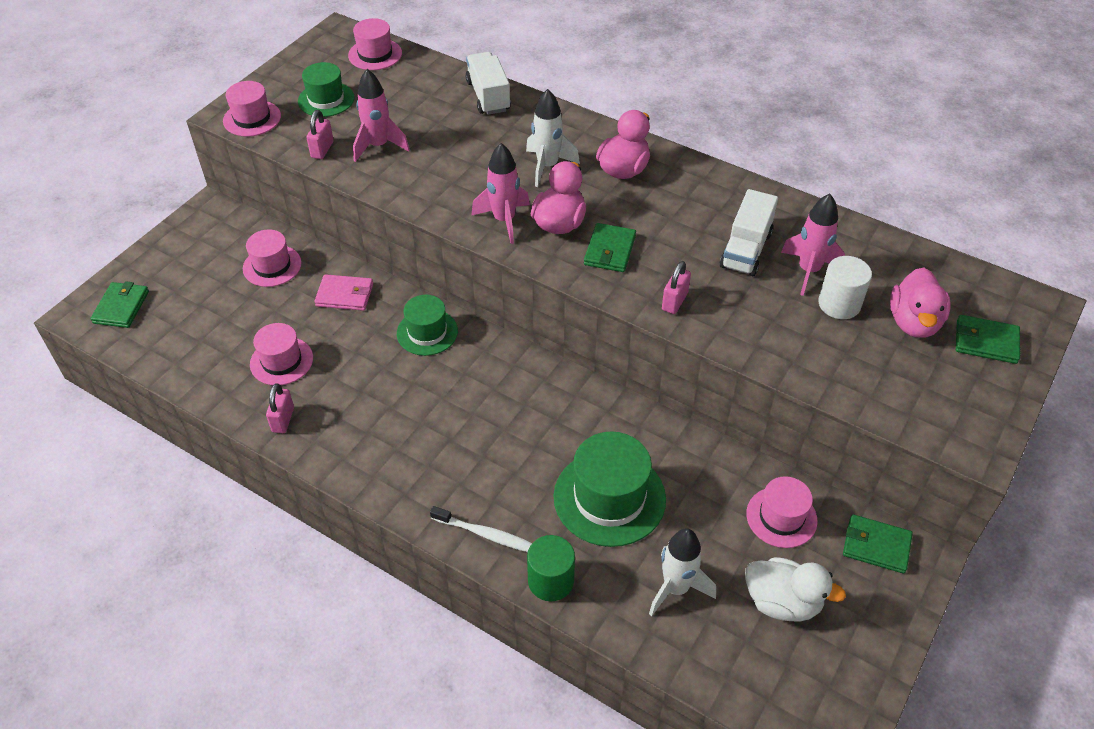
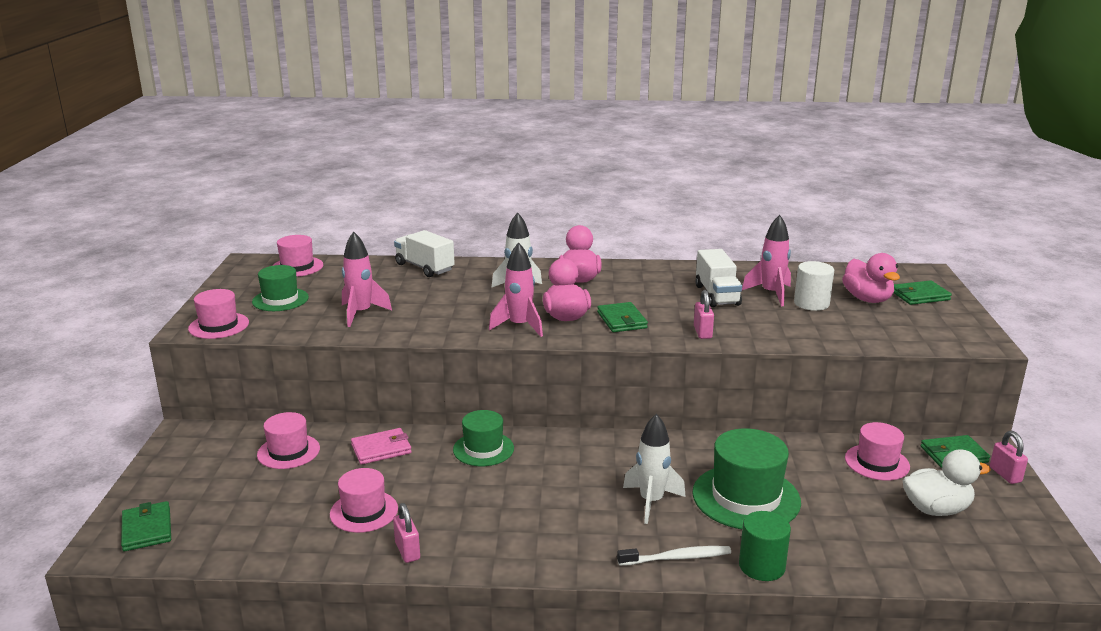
camera: 30 degrees left, 25 degrees down
(322, 150) = (310, 327): pink padlock -> pink padlock (1005, 475)
(676, 588) = (857, 532): white rocket -> white rocket (651, 502)

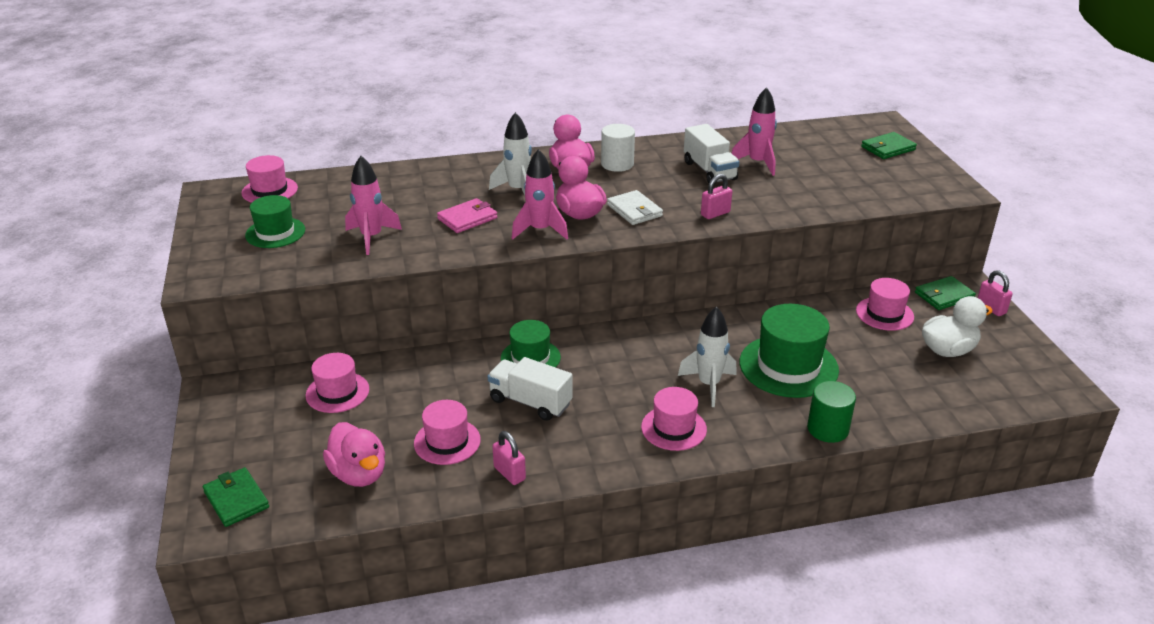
camera: 15 degrees left, 10 degrees up
(219, 326) = (227, 273): pink hat -> pink hat (673, 428)
(381, 449) = (430, 374): pink wallet -> pink wallet (467, 218)
(424, 267) = (407, 175): white truck -> white truck (530, 402)
(622, 320) = (634, 210): green wallet -> white wallet
(677, 558) = (754, 435): white toothbrush -> none
(702, 332) = (715, 214): pink padlock -> pink padlock turned 75 degrees clockwise
(811, 303) = (798, 169): white cylinder -> white cylinder (617, 164)
(867, 299) = (844, 158): pink duck -> pink duck (359, 474)

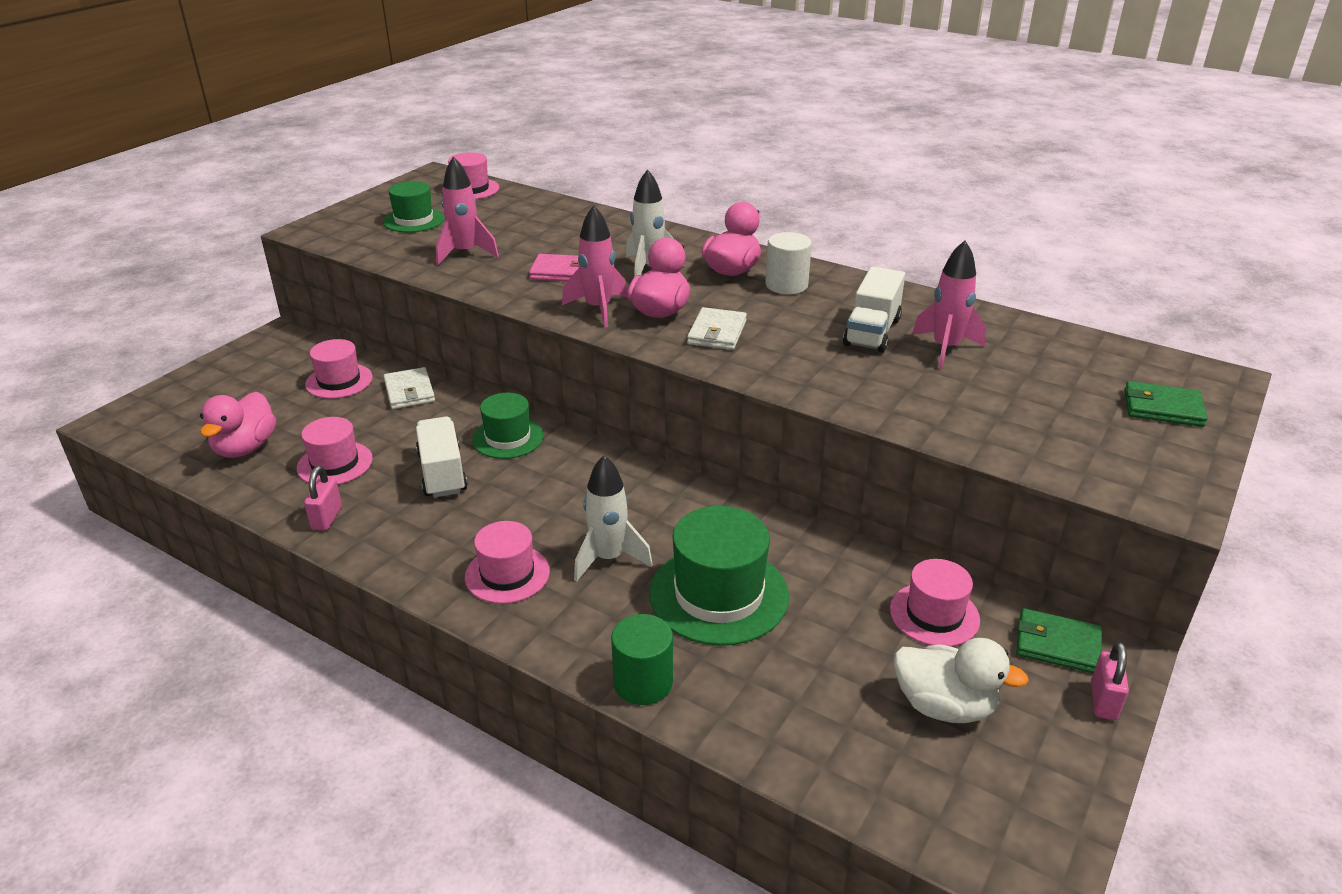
camera: 45 degrees right, 0 degrees up
(236, 499) = (160, 416): green wallet -> none
(406, 369) = (409, 391): none -> white wallet
(715, 214) = (792, 374): pink padlock -> none

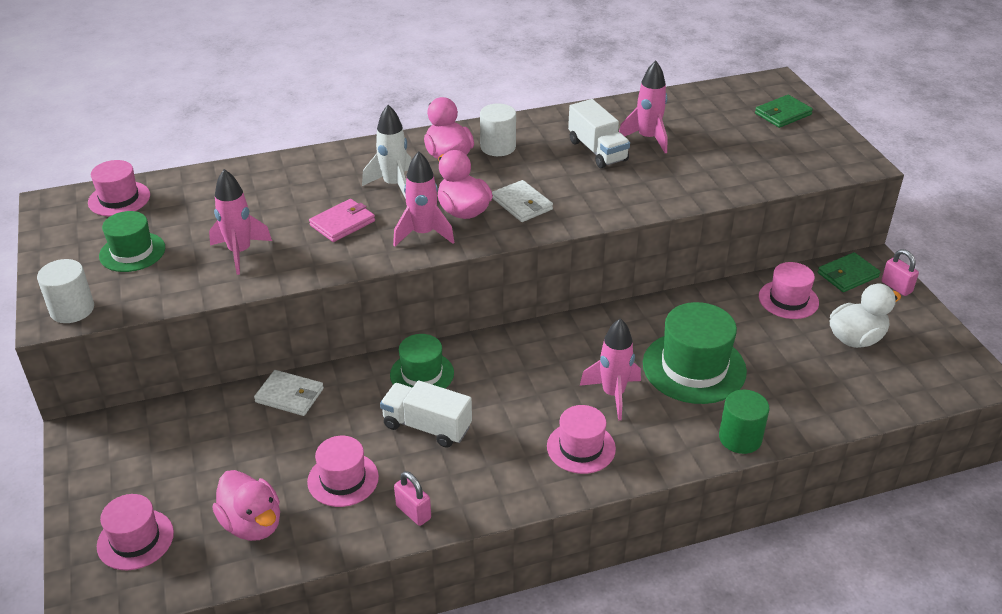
camera: 50 degrees left, 5 degrees up
(322, 232) = (72, 310): none -> white cylinder
(339, 381) = (218, 428): pink hat -> pink hat (135, 539)
(608, 558) = (613, 394): white rocket -> pink rocket

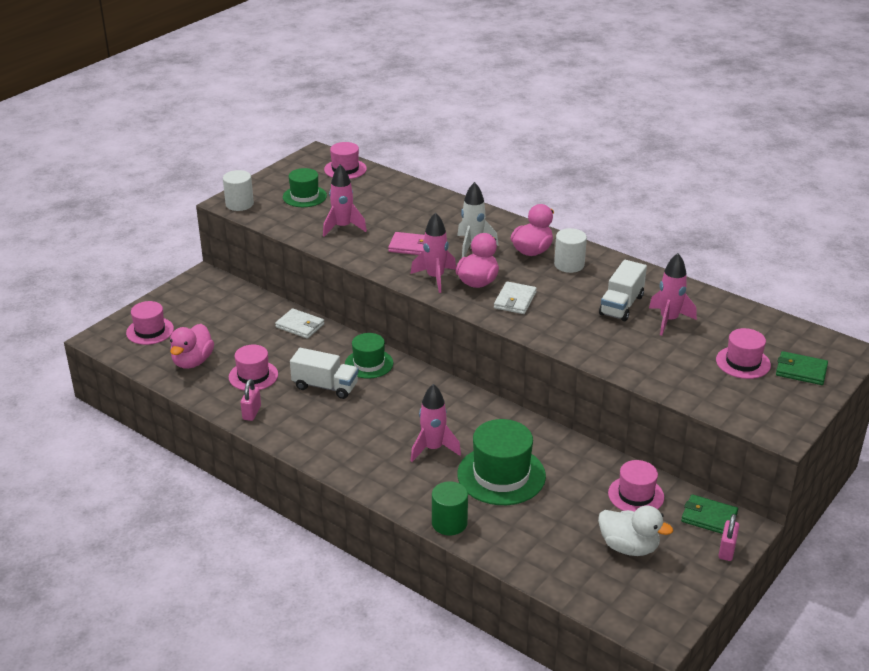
camera: 55 degrees right, 5 degrees down
(289, 395) = (300, 326): white wallet -> white wallet turned 45 degrees counterclockwise
(427, 427) = (325, 386): white truck -> white truck turned 120 degrees clockwise
(581, 447) = (368, 455): pink hat -> pink hat (743, 362)

